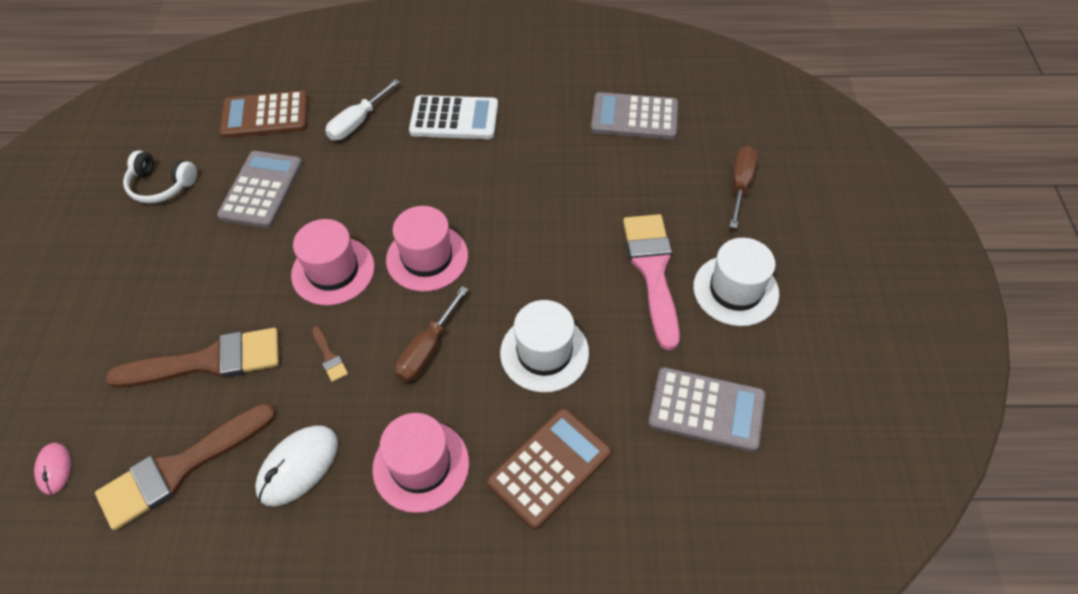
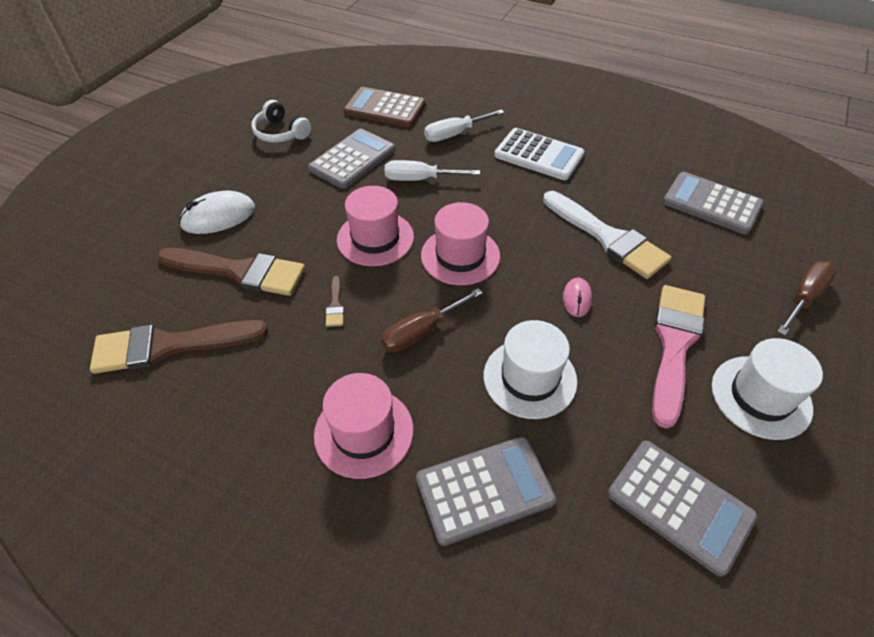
camera: 25 degrees right, 5 degrees down
(54, 469) = (83, 307): pink mouse -> pink mouse (577, 299)
(298, 466) = (260, 385): white mouse -> white mouse (218, 217)
(346, 188) = (420, 179): none -> white screwdriver
(549, 467) = (484, 490): brown calculator -> grey calculator
(556, 187) = (607, 238): none -> white brush

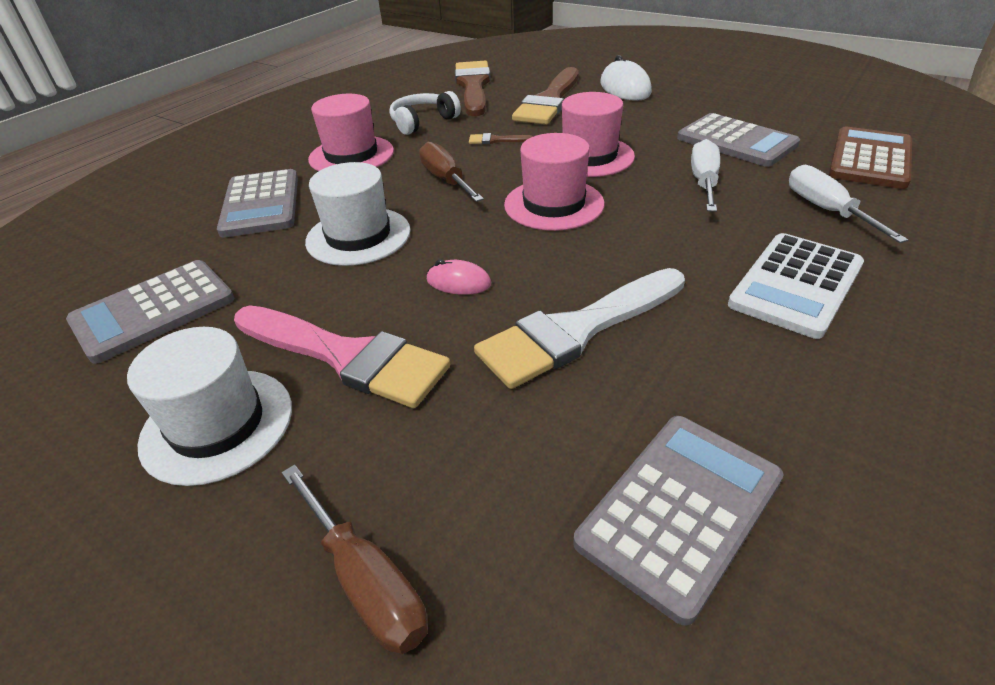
camera: 100 degrees right, 10 degrees down
(281, 133) = (777, 103): white headphones -> white headphones (423, 122)

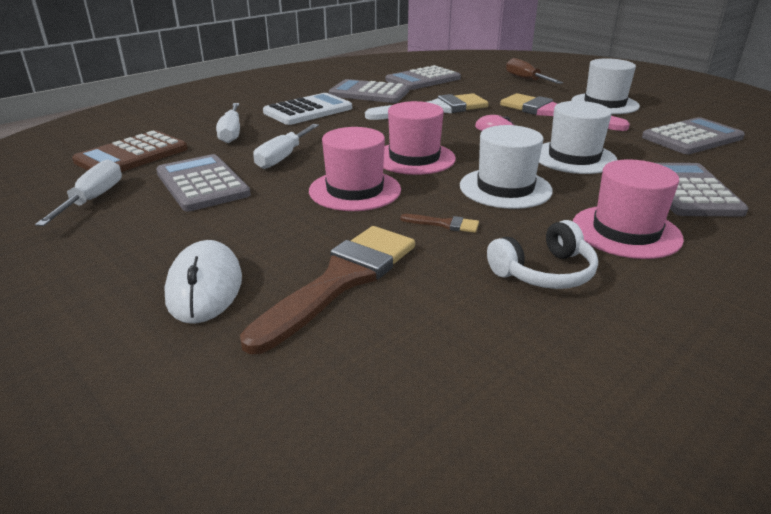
camera: 170 degrees left, 10 degrees down
(446, 180) = (505, 188): brown screwdriver -> white hat
(473, 86) = (456, 353): brown brush -> none
(753, 382) = (369, 93): none -> grey calculator
(800, 117) = (93, 199): none -> white screwdriver

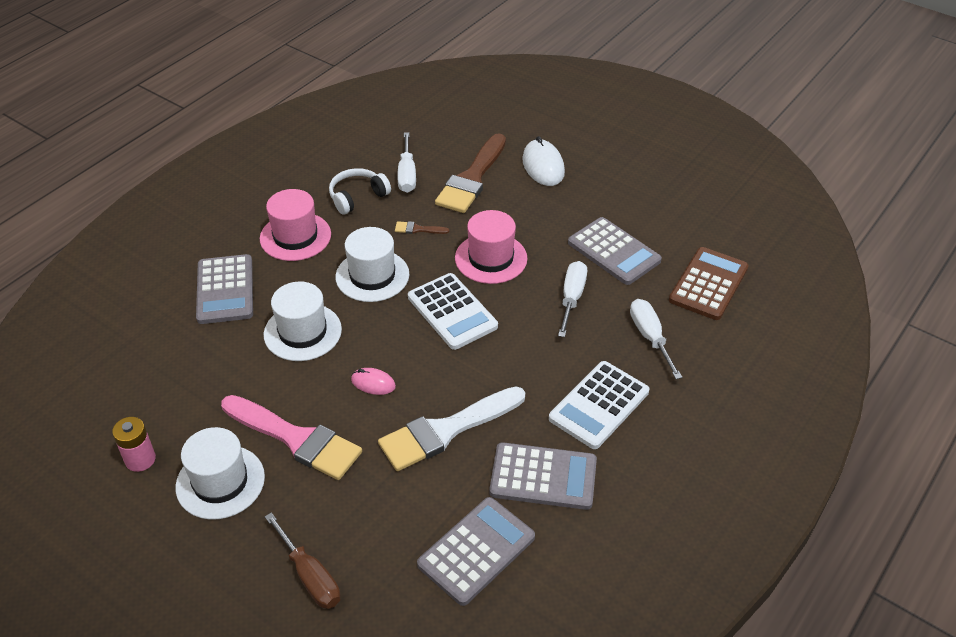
camera: 170 degrees right, 15 degrees up
(93, 199) = (678, 224): white screwdriver -> white screwdriver (407, 174)
(414, 158) = (452, 312): pink hat -> white calculator
(677, 114) = (140, 459): none -> pink battery
(692, 138) = (162, 391): grey calculator -> none

